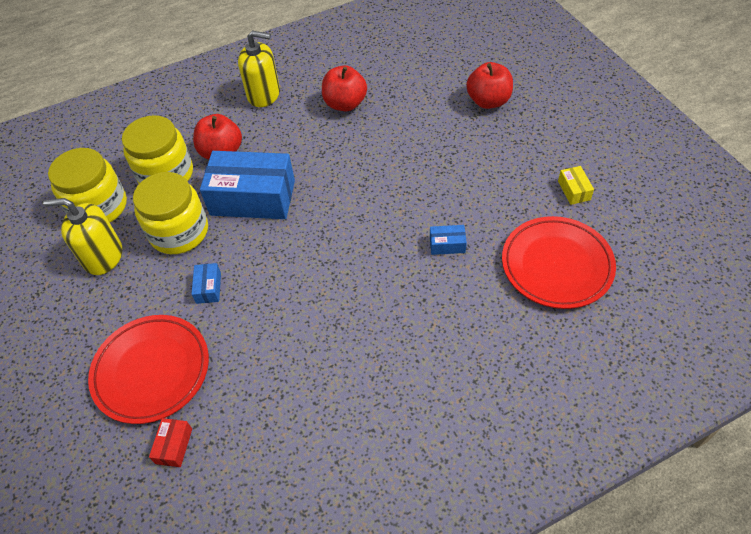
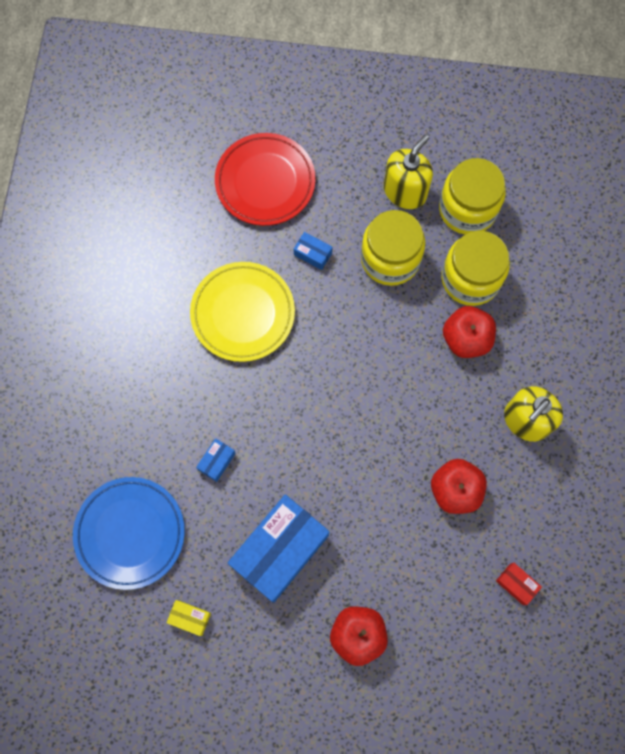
camera: 120 degrees right, 20 degrees up
(174, 446) = (194, 171): red box -> red box (516, 584)
(253, 198) = (387, 336): blue box -> blue box (280, 550)
(303, 305) = (243, 313): none -> yellow plate
(556, 265) = (130, 533): red plate -> blue plate

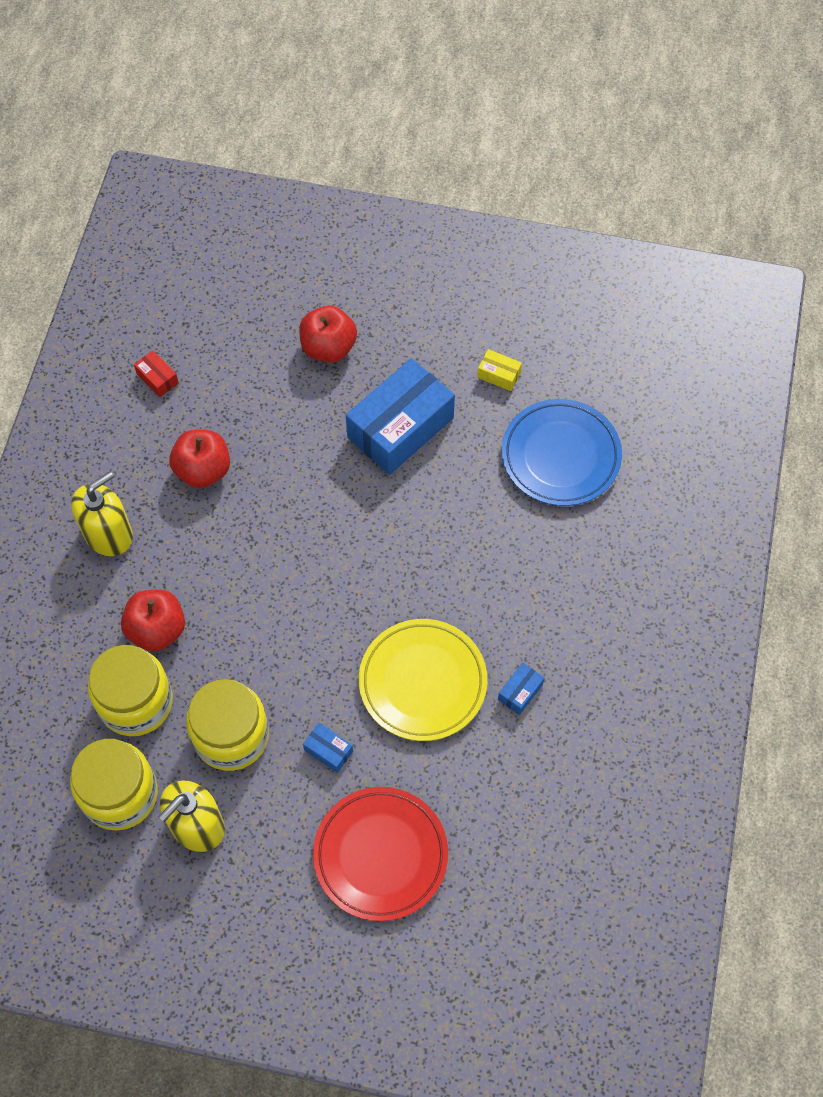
camera: 175 degrees left, 10 degrees down
(217, 461) = (463, 519): blue box -> blue box (520, 692)

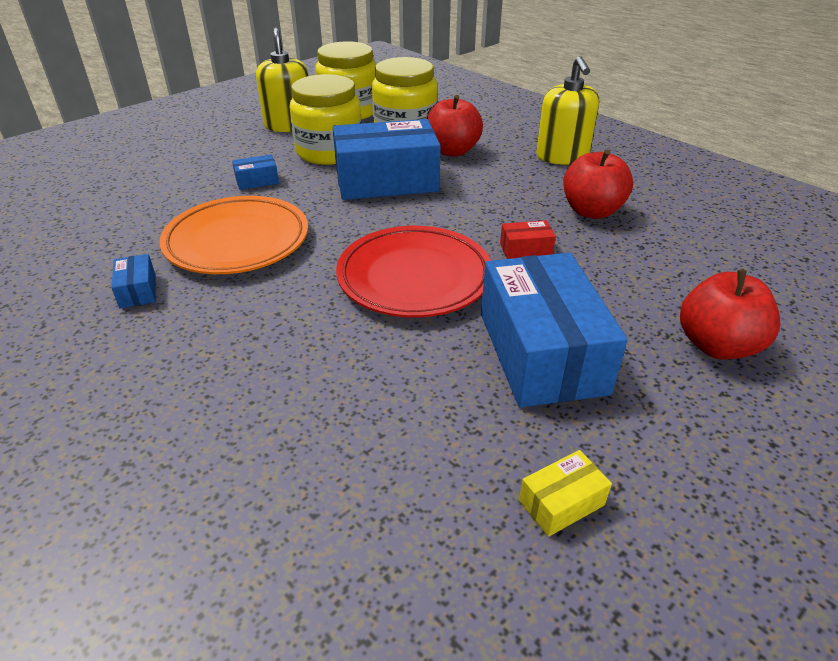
camera: 125 degrees right, 25 degrees down
(157, 378) = (728, 221): red box -> red box (525, 250)
(255, 645) = (386, 181): none -> blue box
(380, 855) = (152, 173): red plate -> red plate (414, 277)
(422, 682) = (237, 241): yellow plate -> orange plate
(560, 456) = (352, 494): blue plate -> none

